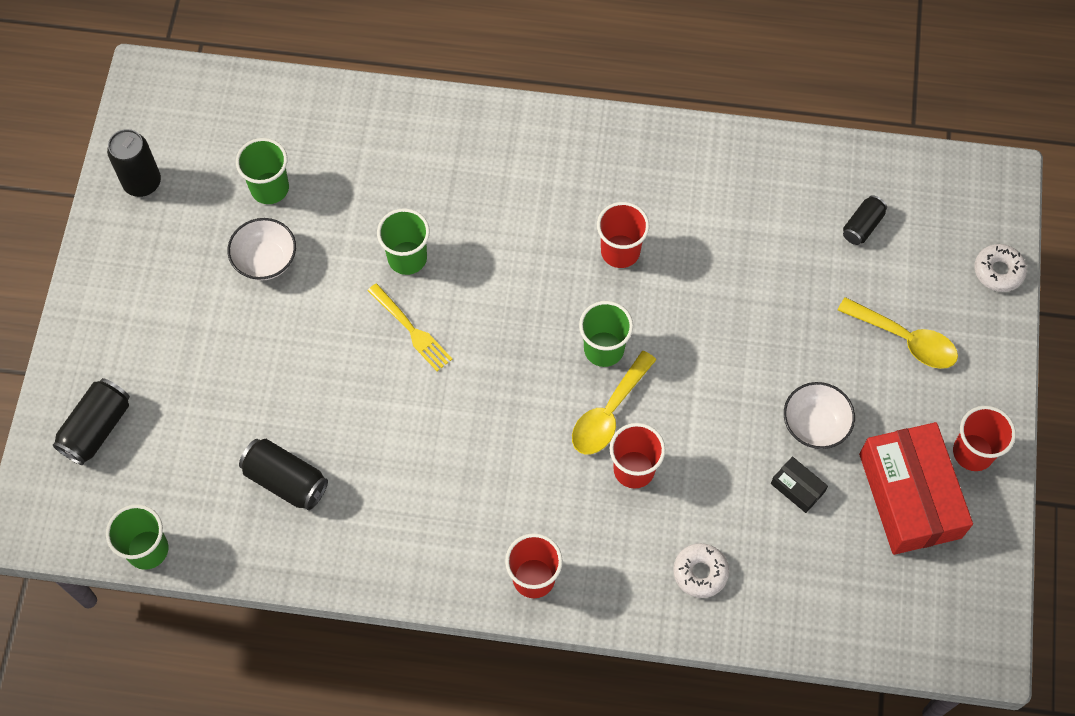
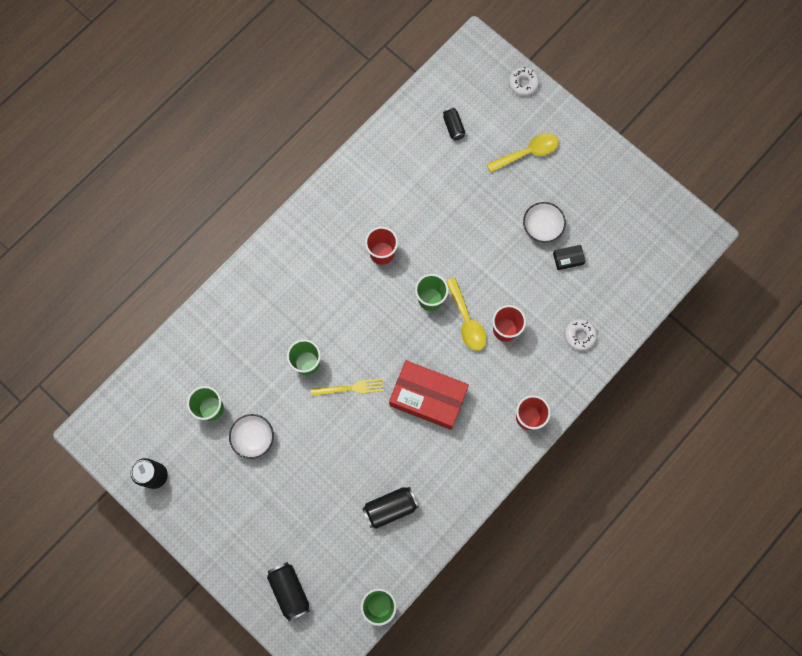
camera: 55 degrees left, 10 degrees up
(909, 496) = (607, 210): red box -> red box (428, 397)
(973, 452) = (606, 166): red cup -> none

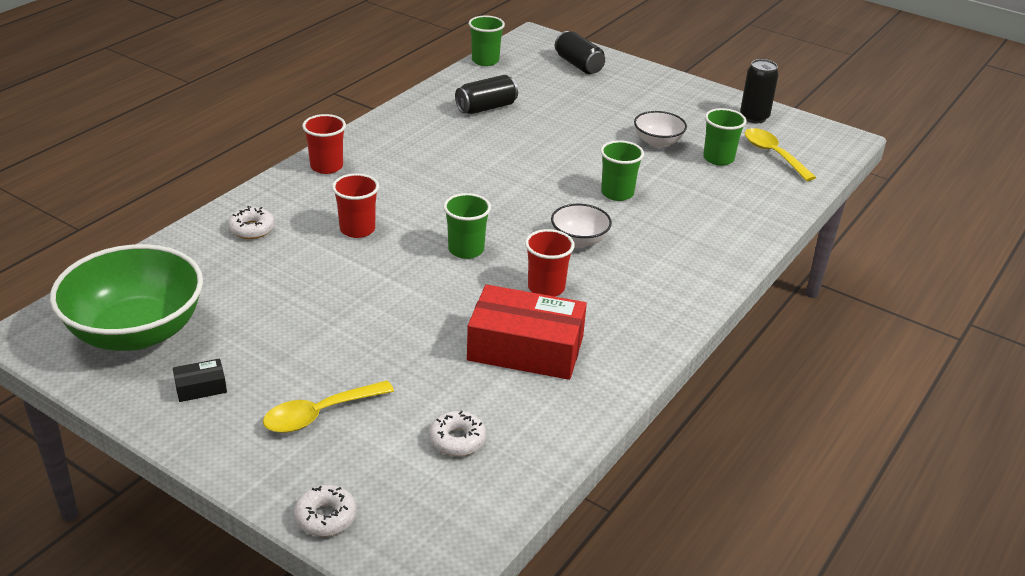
camera: 170 degrees right, 40 degrees down
(350, 388) = (555, 178): yellow fork -> none
(428, 397) = (456, 175): red box -> red box (525, 348)
(453, 127) = (457, 440): black can -> white donut
(467, 321) = (412, 234): yellow spoon -> yellow spoon (773, 154)
(542, 227) = (299, 327): white bowl -> white bowl (579, 240)
(568, 259) = (260, 296): black box -> black box (201, 387)
(640, 231) = (136, 332): none -> green bowl

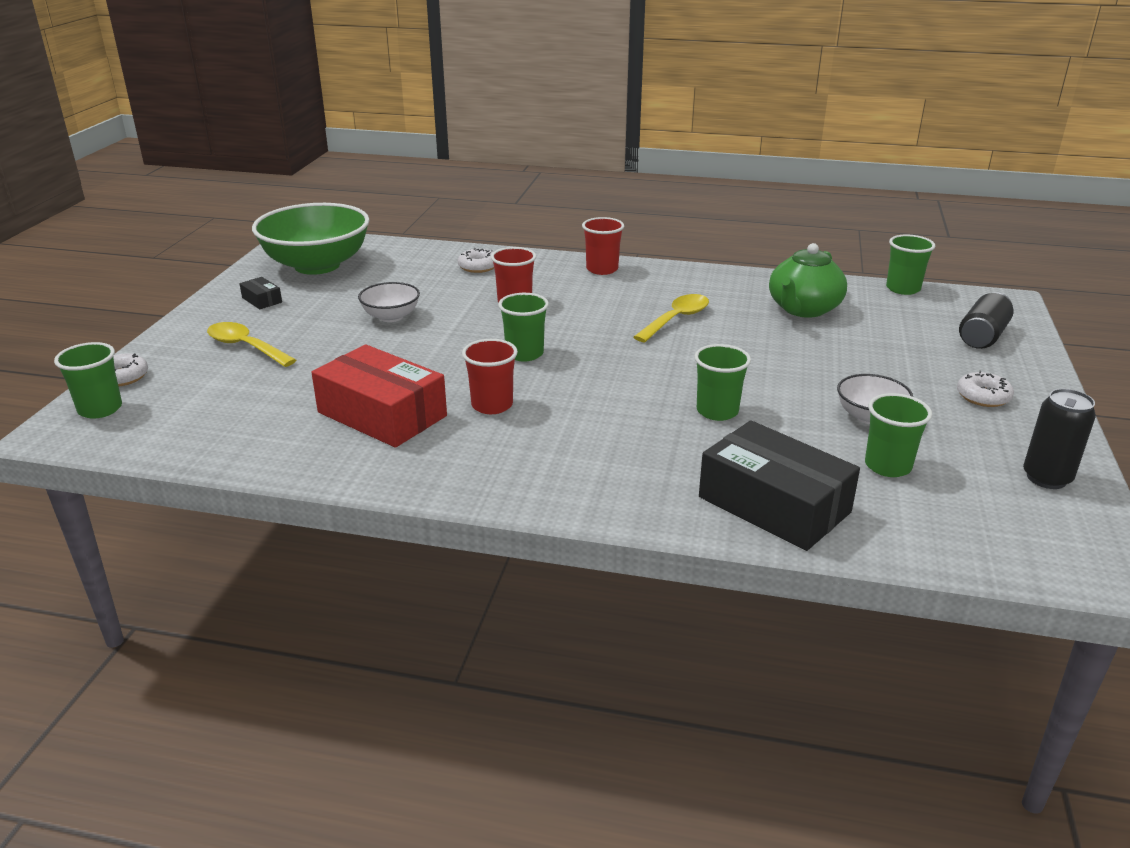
camera: 70 degrees right, 5 degrees down
(395, 538) = (100, 409): none -> green cup
(457, 440) = (231, 409): white donut -> white donut (983, 396)
(486, 108) = (803, 309): black can -> green teapot
(525, 348) = (382, 414): red box -> red box turned 45 degrees counterclockwise
(579, 240) = (596, 406): white bowl -> white bowl (391, 316)
(742, 211) = (774, 505): none -> black box
(773, 154) = (960, 509): yellow spoon -> yellow spoon (676, 319)

